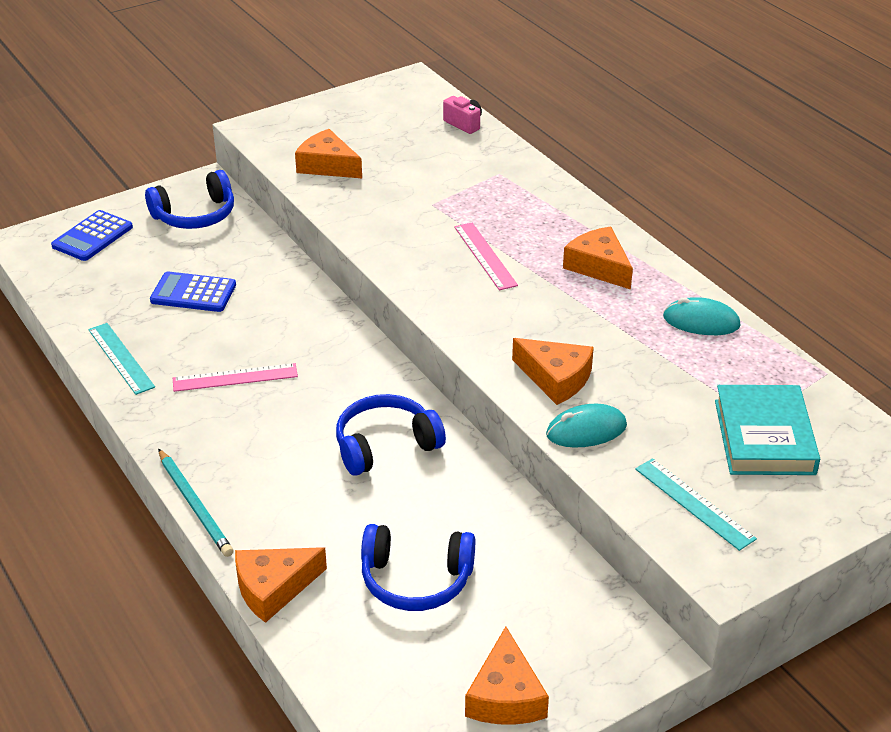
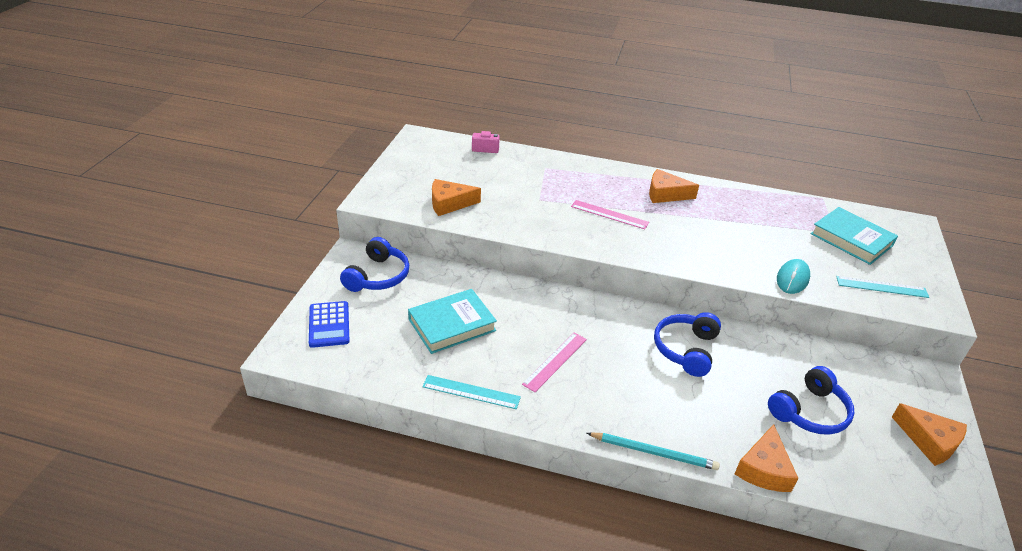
camera: 45 degrees left, 0 degrees up
(193, 293) = (452, 325): blue calculator -> turquoise book
(556, 378) = (740, 260): orange cheese -> none
(701, 321) = (745, 199): turquoise mouse -> none

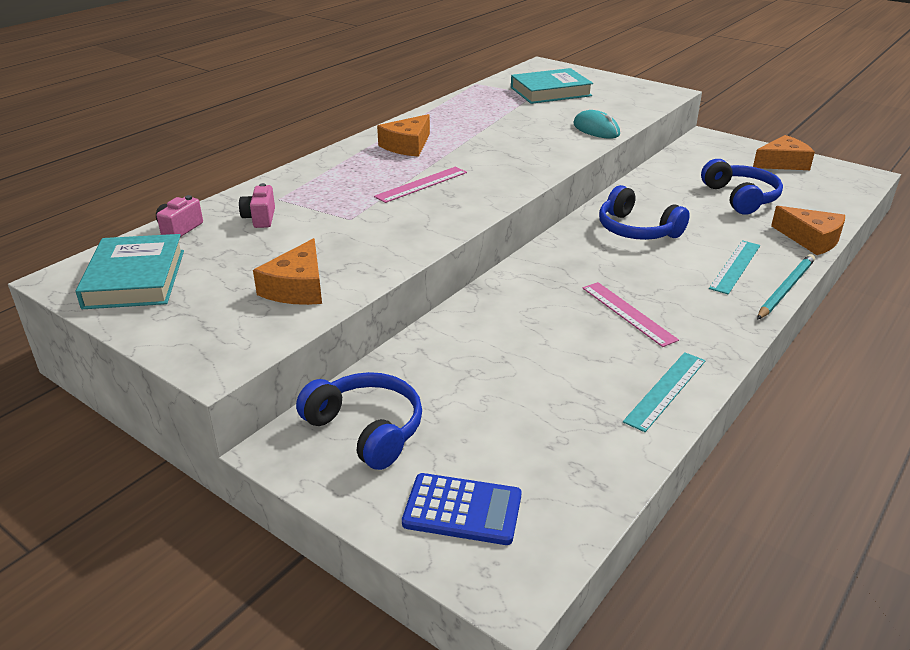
camera: 65 degrees left, 5 degrees down
(452, 325) = (524, 378): turquoise book -> turquoise book (135, 278)
(516, 169) = (260, 218): none -> pink camera
(881, 287) = (625, 101): turquoise ruler -> turquoise ruler (735, 266)

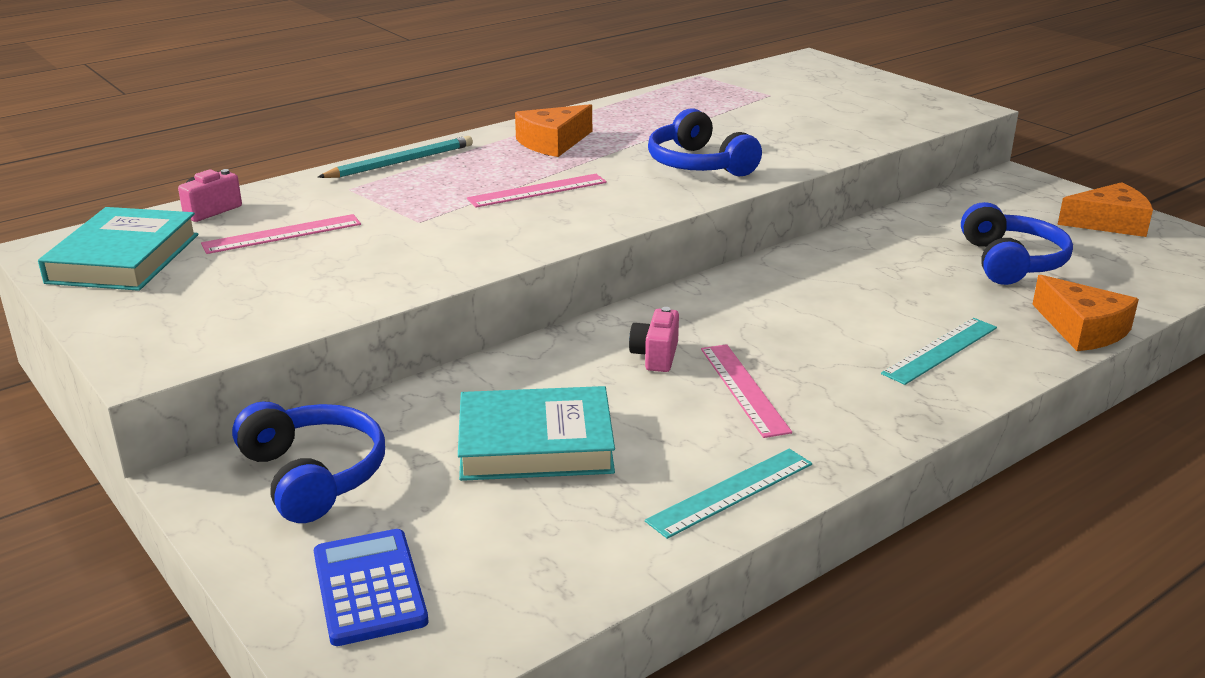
camera: 15 degrees right, 5 degrees down
(251, 242) = (282, 234): none -> pink ruler
(260, 218) = (311, 208): pink camera -> pink camera (655, 356)
(297, 288) = (300, 292): orange cheese -> none
(462, 509) = (369, 587): blue calculator -> blue calculator turned 135 degrees counterclockwise
(550, 92) = (794, 93): turquoise book -> turquoise book (535, 443)
(596, 129) = (823, 146): turquoise mouse -> none
(636, 230) = (827, 286): blue headphones -> blue headphones (698, 164)
(785, 289) = (997, 389): turquoise pencil -> turquoise pencil (401, 162)

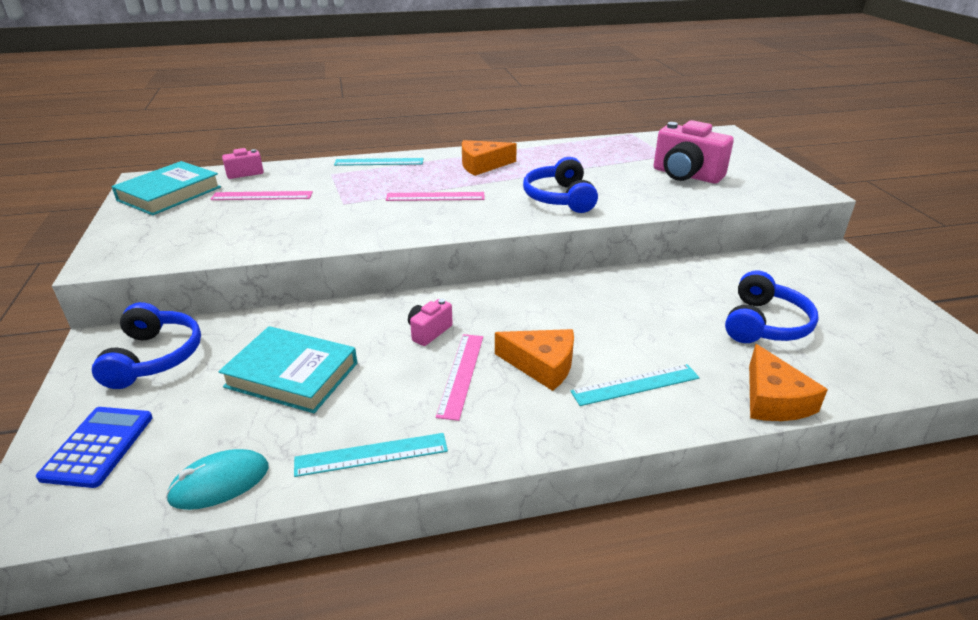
camera: 25 degrees right, 5 degrees up
(401, 162) = (379, 162): turquoise pencil -> turquoise ruler
(583, 572) = (220, 483): none -> turquoise mouse
(817, 114) = (686, 175): none -> pink camera
(1109, 223) = (884, 310): orange cheese -> orange cheese (542, 365)

